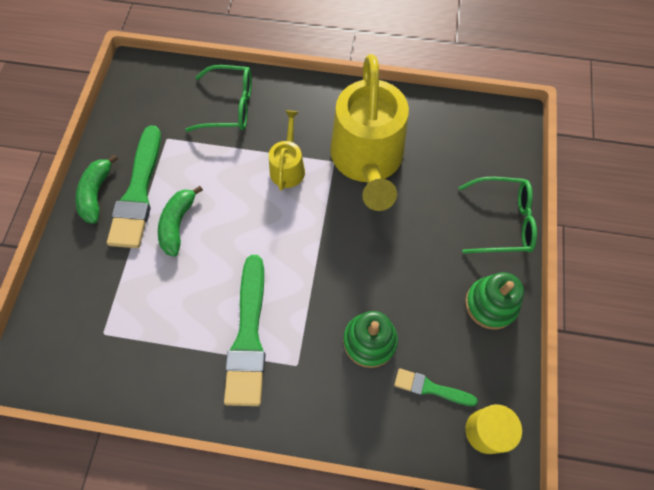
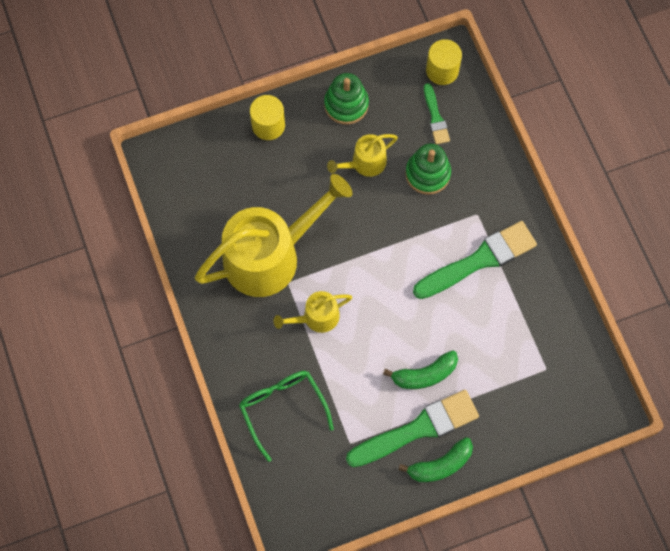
camera: 120 degrees left, 5 degrees up
(414, 287) = (365, 163): none -> yellow watering can
(502, 221) = (268, 125): green glasses -> yellow cylinder

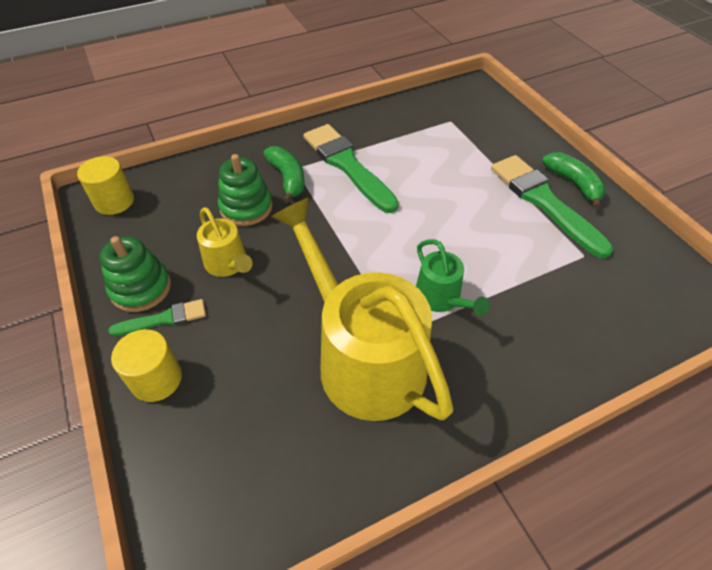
camera: 95 degrees left, 20 degrees down
(283, 409) = (572, 324): green glasses -> none
(316, 317) = (441, 298): yellow watering can -> green watering can
(424, 375) = (483, 199): green banana -> green banana (288, 178)
(435, 117) = (175, 204): green brush -> green brush (164, 319)

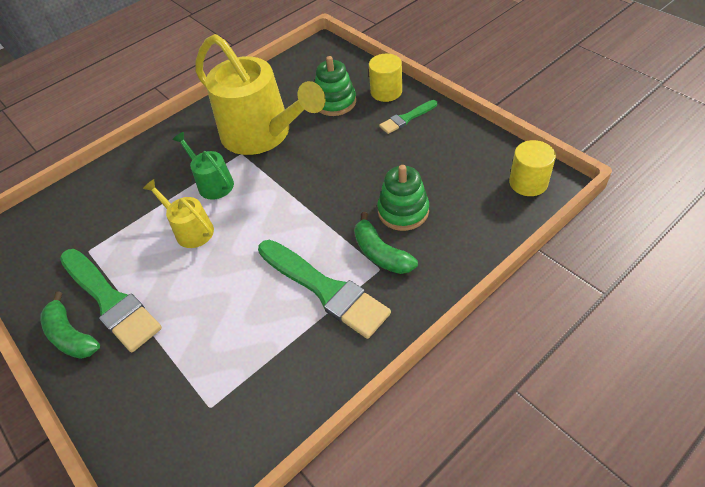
camera: 170 degrees right, 0 degrees up
(141, 288) = (439, 130): green stacking toy -> green stacking toy (335, 102)
(228, 264) = (387, 162): yellow watering can -> yellow watering can (191, 230)

